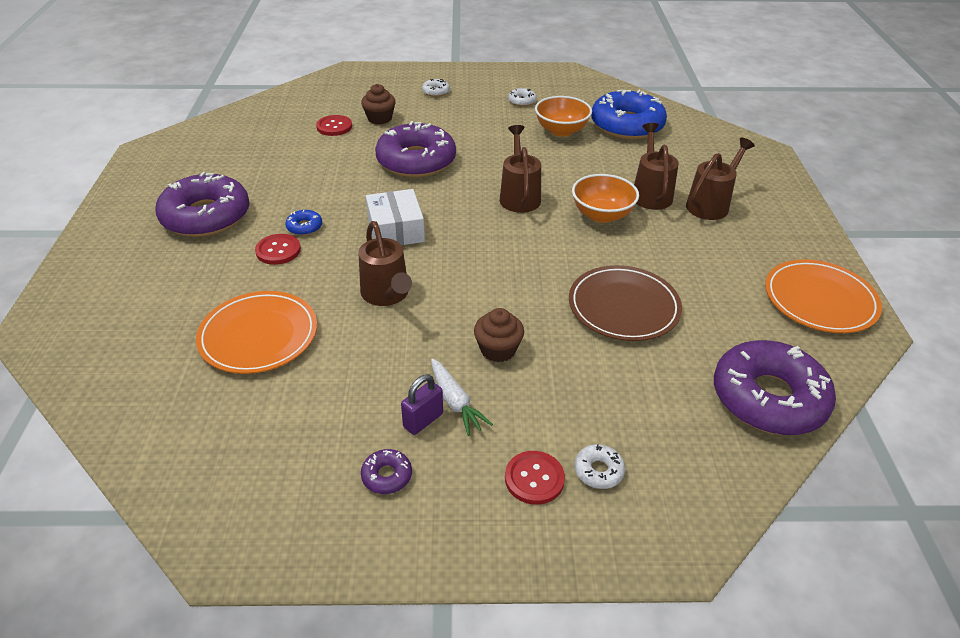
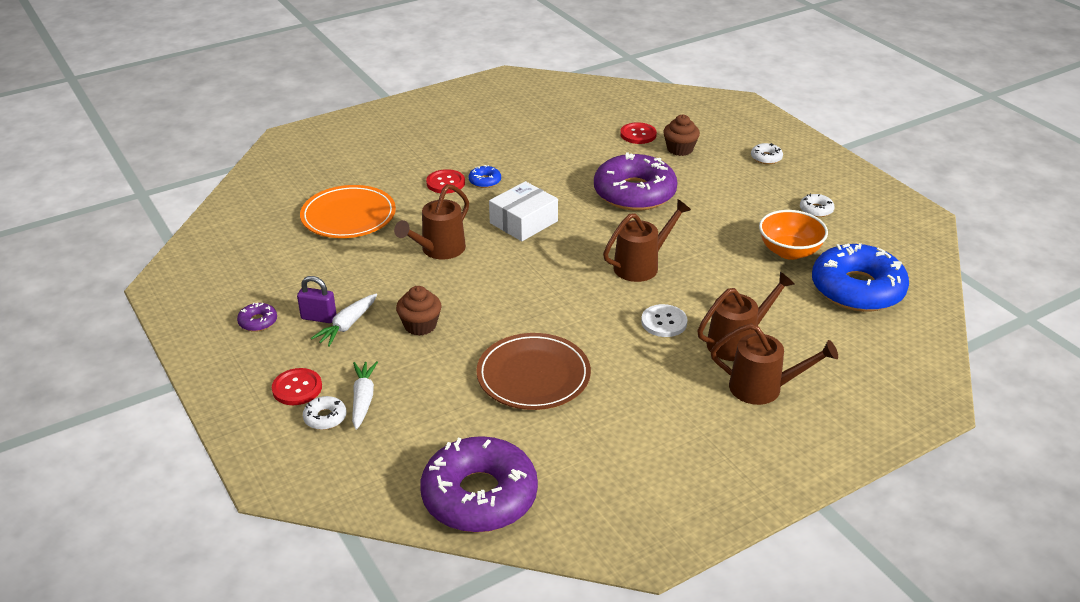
camera: 60 degrees right, 5 degrees down
(206, 216) = (456, 137): purple donut -> none
(586, 431) = (363, 399): none -> white carrot
(602, 215) = (664, 322): orange bowl -> white button
(820, 300) = (664, 505): orange plate -> none

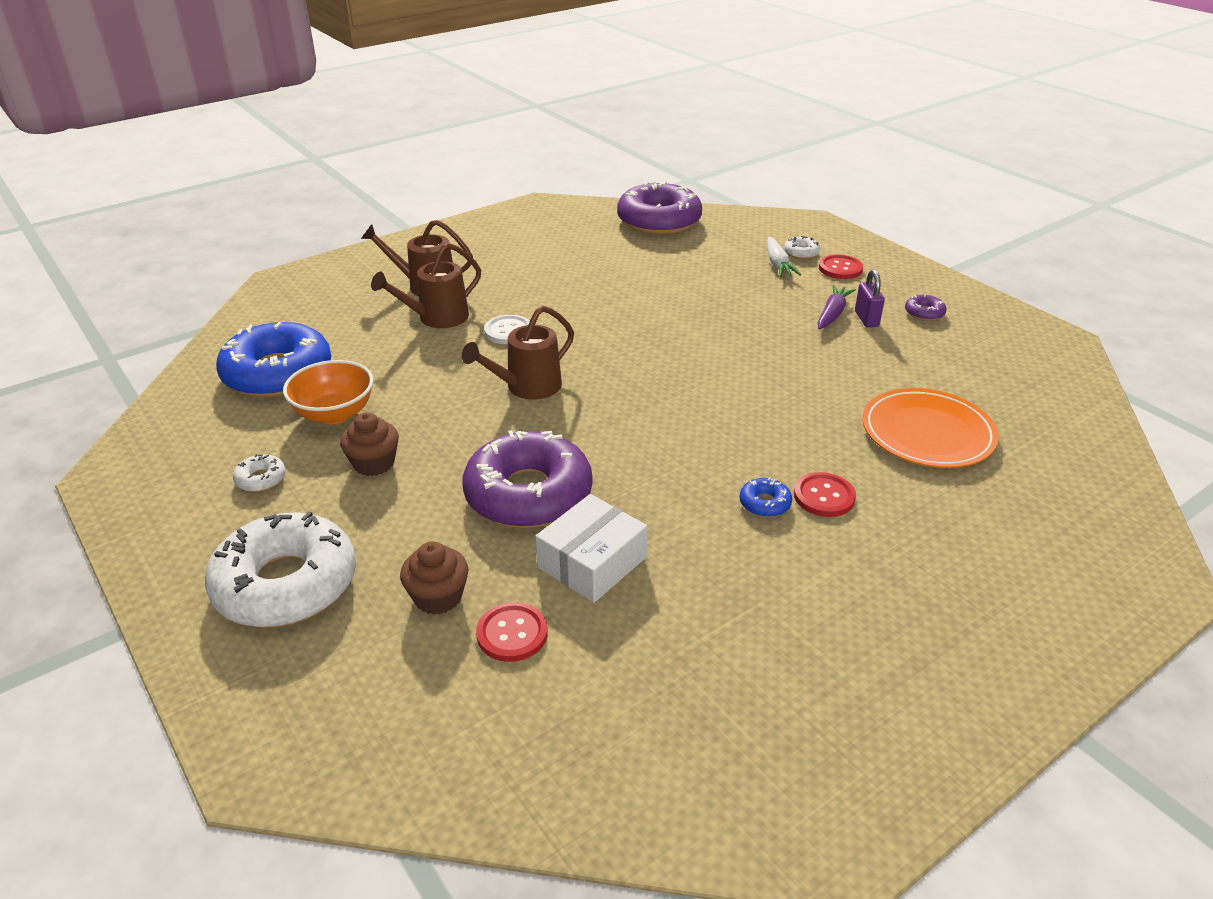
camera: 175 degrees right, 0 degrees up
(318, 318) = (866, 319): purple padlock -> purple padlock turned 75 degrees clockwise
(347, 325) = (832, 314): white carrot -> purple carrot
(420, 325) = (759, 317): brown cupcake -> brown cupcake (374, 463)
(438, 250) = (780, 393): brown watering can -> none
(523, 222) = (685, 437): white box -> white box (592, 562)
(533, 375) = (635, 285): brown plate -> none
(766, 158) = (286, 584): white donut -> white donut, size x2.50

